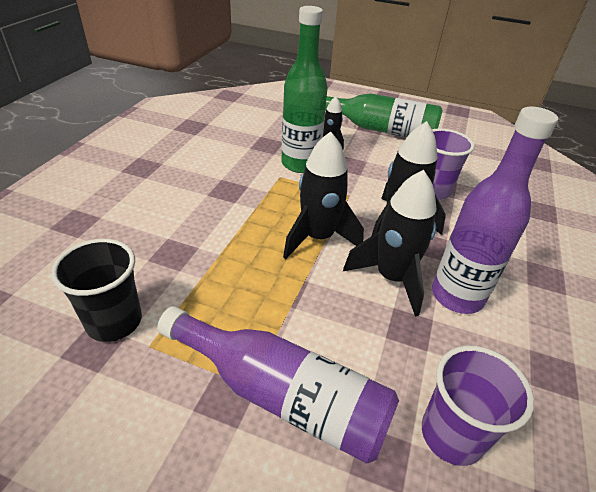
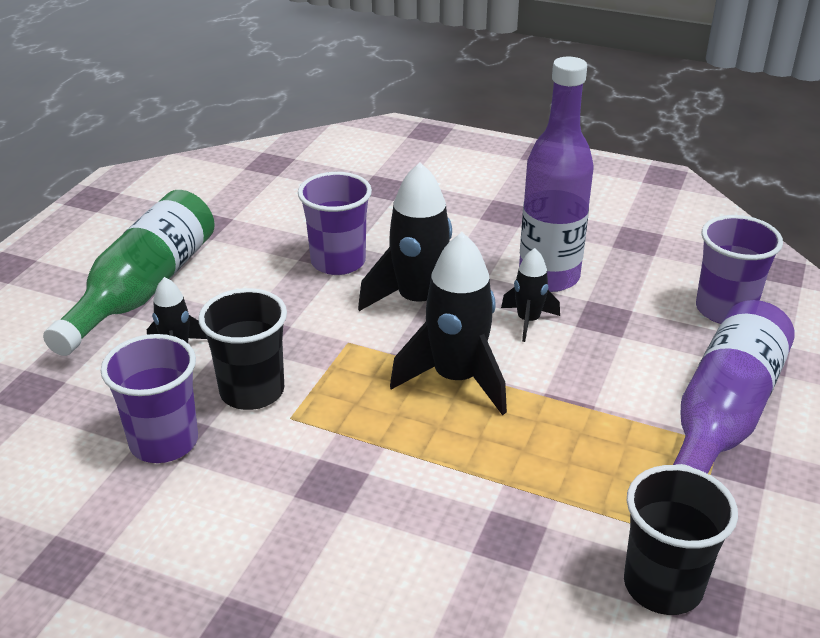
camera: 85 degrees left, 5 degrees down
(262, 142) = (164, 442): none -> purple cup
(300, 164) = (252, 391): green bottle -> black cup
(391, 278) = (528, 321): black rocket -> black rocket, size x0.54

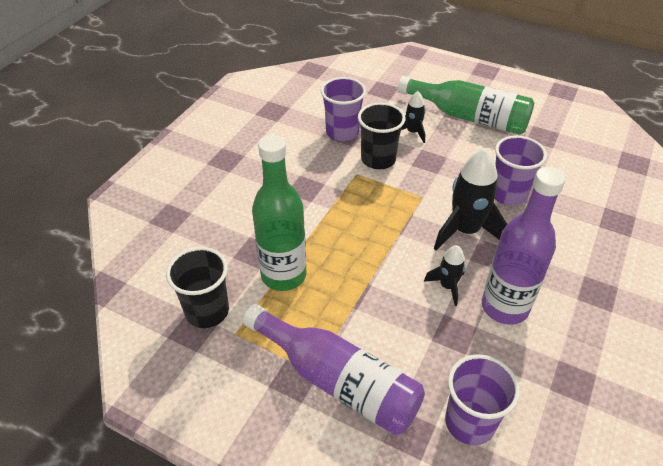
camera: 95 degrees right, 10 degrees up
(456, 379) = (385, 242): black rocket -> none
(554, 492) = (283, 275): none -> green bottle

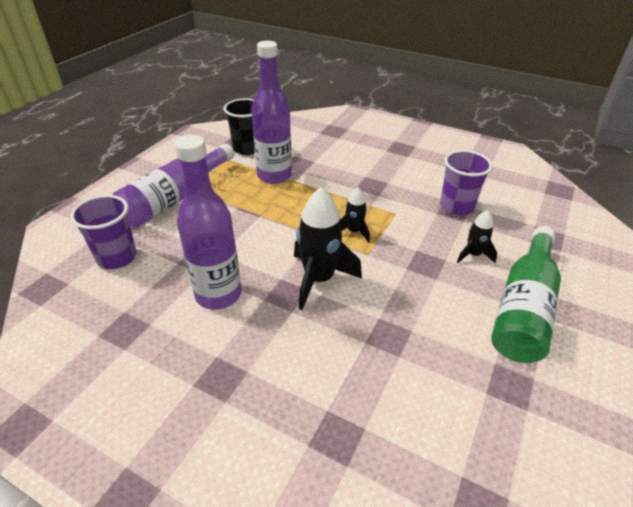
camera: 90 degrees right, 5 degrees down
(283, 275) = (274, 176): green bottle -> purple bottle
(378, 159) = (419, 227): black cup -> none
(447, 286) = (249, 259): black rocket -> black rocket (354, 231)
(508, 194) = (378, 324): purple cup -> none

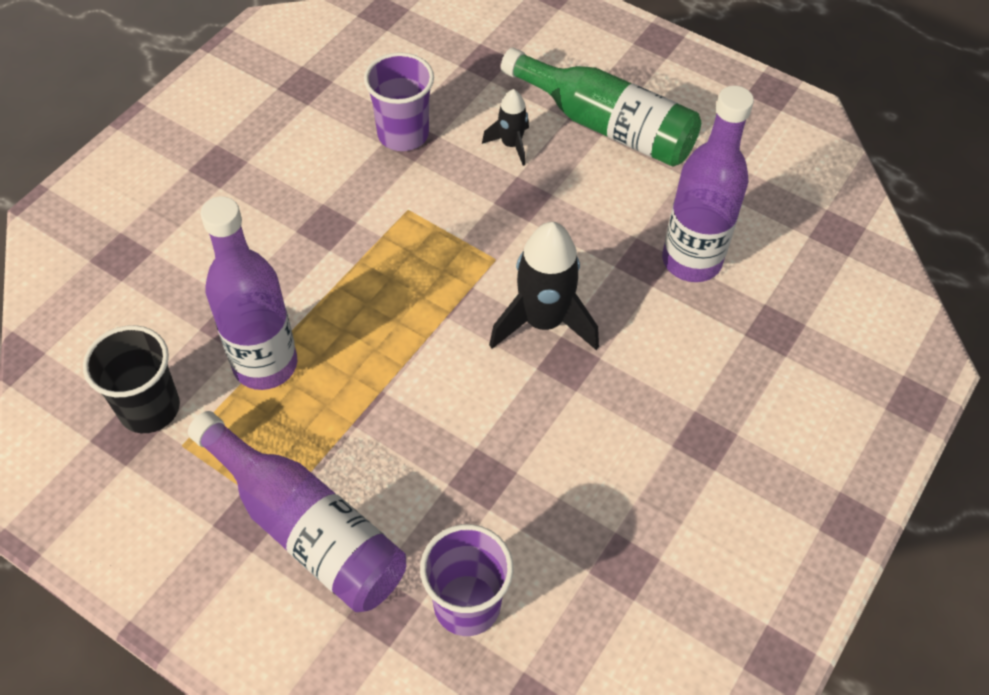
camera: 85 degrees left, 15 degrees up
(218, 294) = (564, 446): purple bottle -> purple bottle (691, 261)
(354, 231) = (444, 267): black rocket -> none

